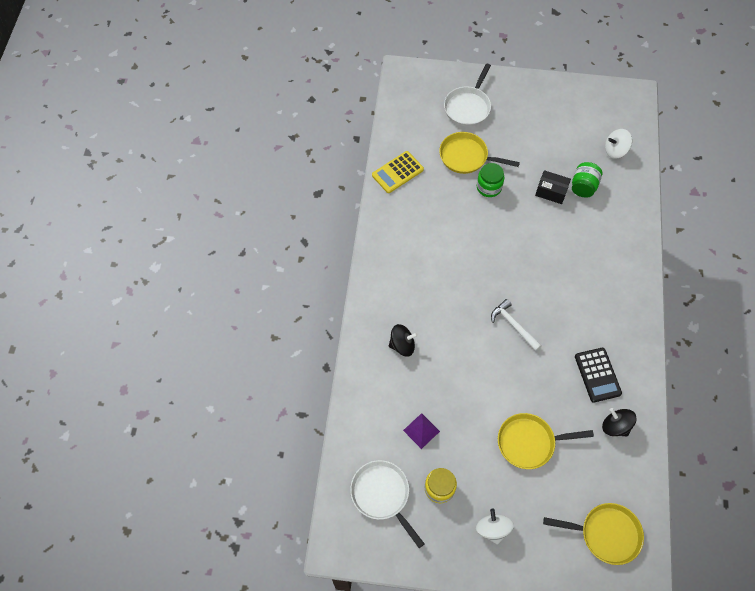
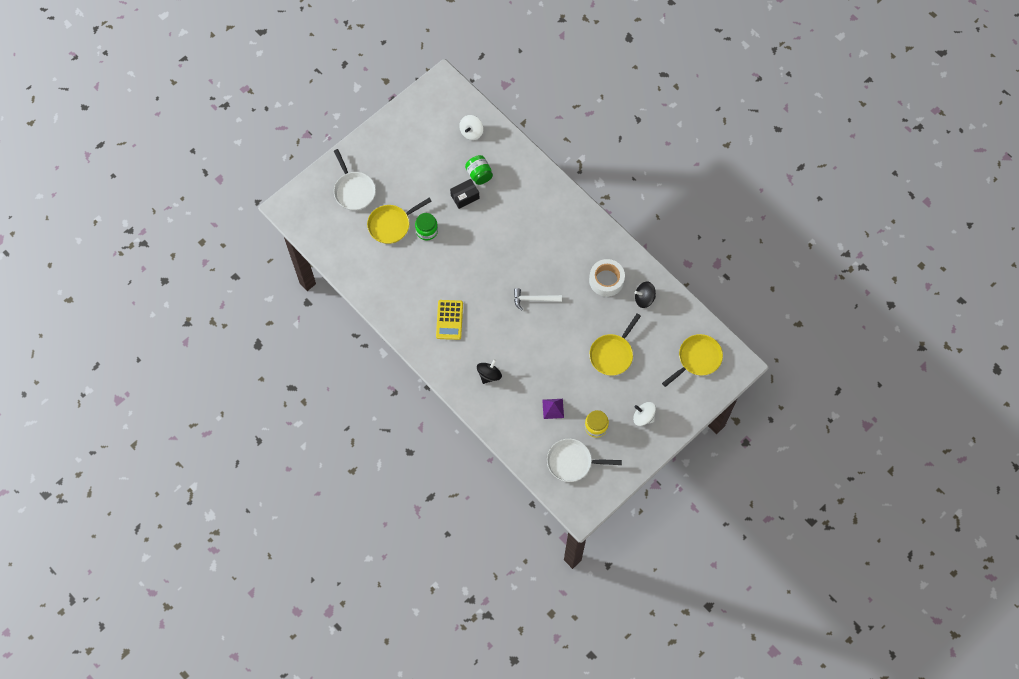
camera: 50 degrees left, 5 degrees up
(397, 172) = (363, 277): yellow calculator -> yellow calculator (449, 320)
(597, 375) = (606, 280): black calculator -> white tape

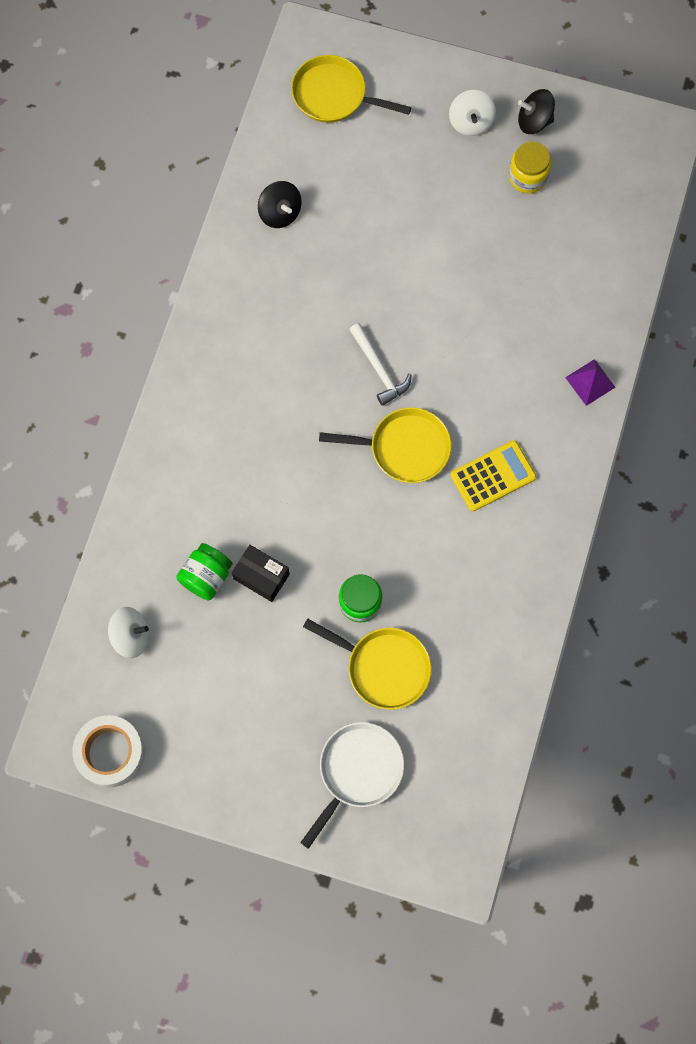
camera: 120 degrees left, 5 degrees up
(489, 375) = (545, 367): black spinning top -> black spinning top (534, 121)
(553, 408) = (538, 249): purple pyramid -> purple pyramid (590, 382)
(572, 462) = (601, 181): white pan -> none
(606, 280) = (282, 281): white tape -> white tape (111, 753)
(612, 354) = (399, 212): yellow pan -> yellow pan (404, 448)

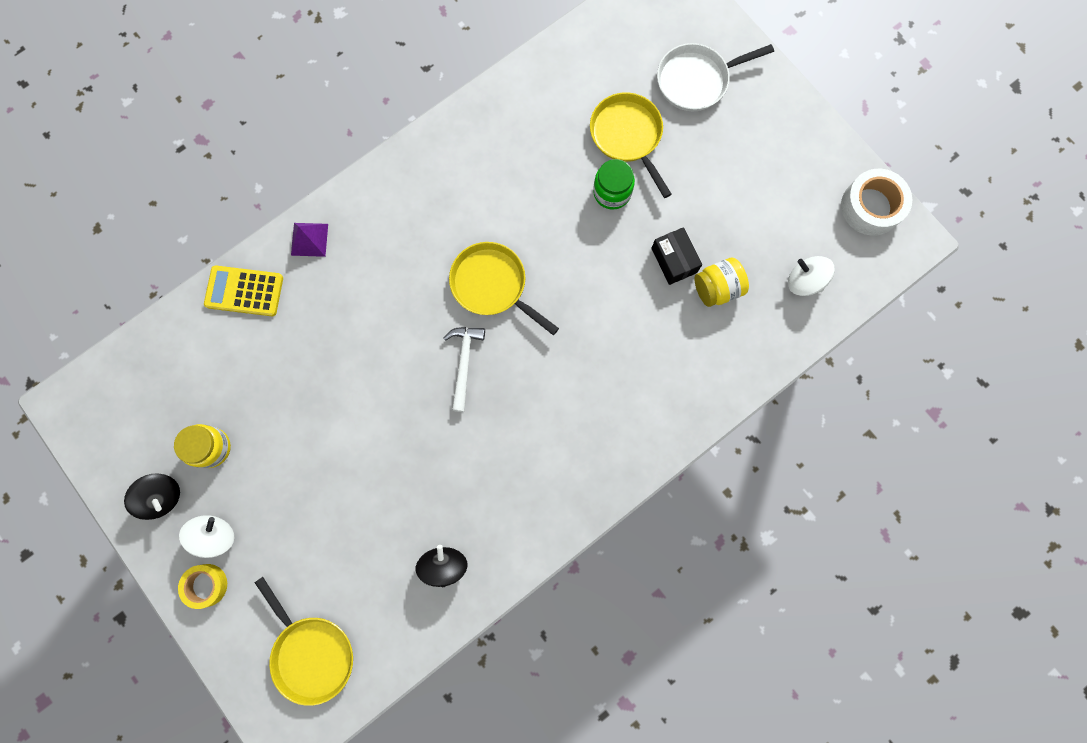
camera: 145 degrees left, 5 degrees up
(206, 577) = (717, 288): green jar -> yellow jar
(448, 87) = (206, 585): none -> yellow tape
(493, 476) = (442, 218): yellow calculator -> yellow calculator (244, 291)

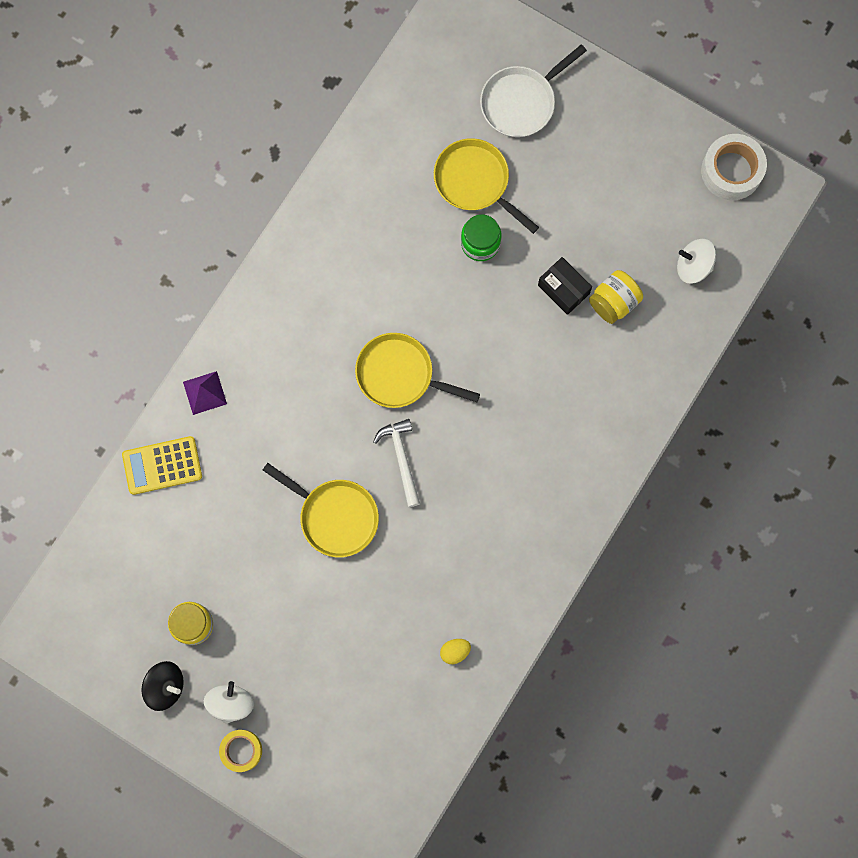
camera: 20 degrees left, 0 degrees up
(311, 652) = (364, 774): yellow pan -> yellow pan (334, 516)
(444, 565) = (455, 651): black spinning top -> yellow egg

